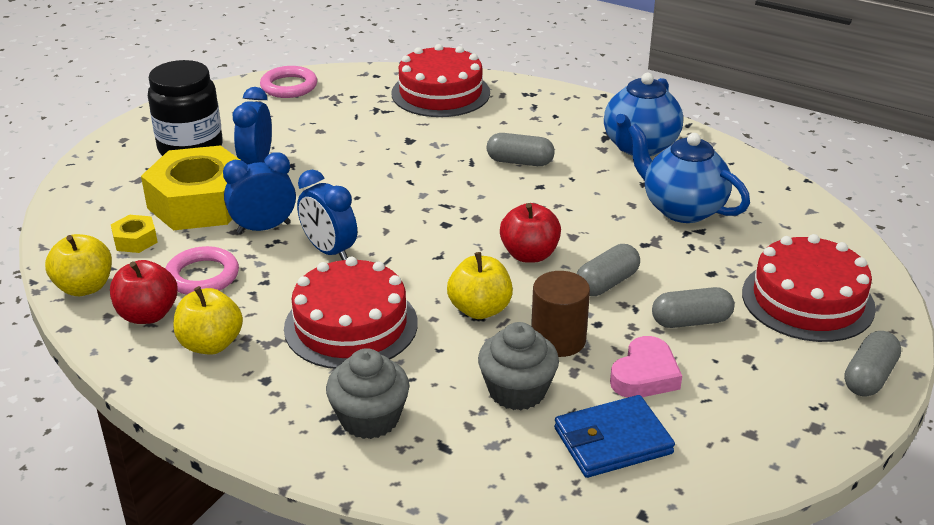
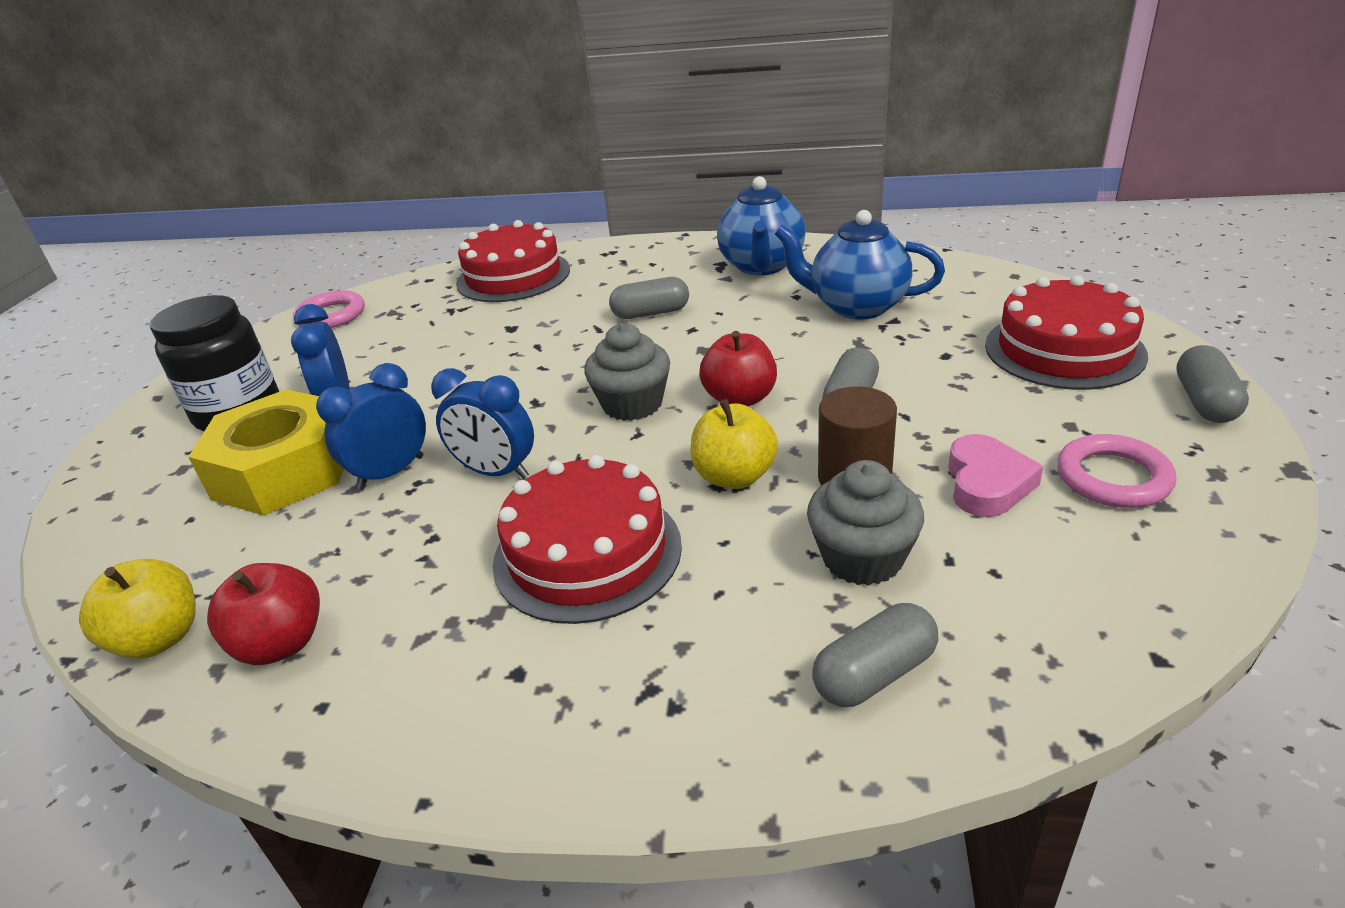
camera: 20 degrees left, 0 degrees up
(135, 240) = (212, 546): yellow nut -> none
(202, 276) = (338, 560): pink ring -> pink ring (1113, 478)
(211, 344) = (403, 651): yellow apple -> none
(369, 418) = (705, 671): grey cupcake -> grey cupcake (632, 404)
(612, 441) = (1029, 576): blue wallet -> none
(691, 321) = (975, 409): grey capsule -> grey capsule (874, 674)

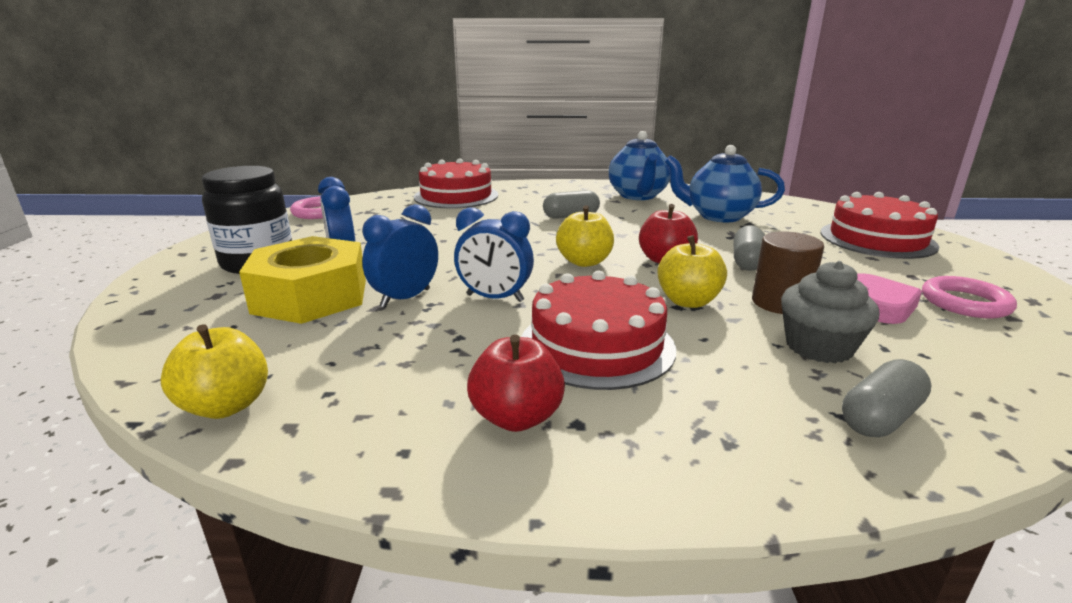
camera: 10 degrees left, 10 degrees down
(281, 643) = (348, 407): red apple -> red apple (516, 417)
(632, 404) = (584, 262): grey cupcake -> yellow apple
(1205, 402) = (992, 265): grey capsule -> none

